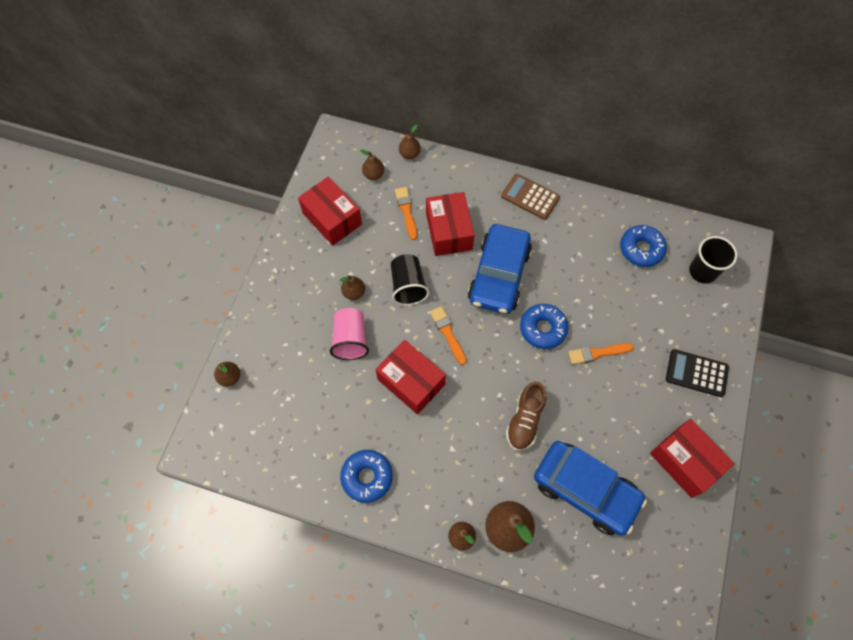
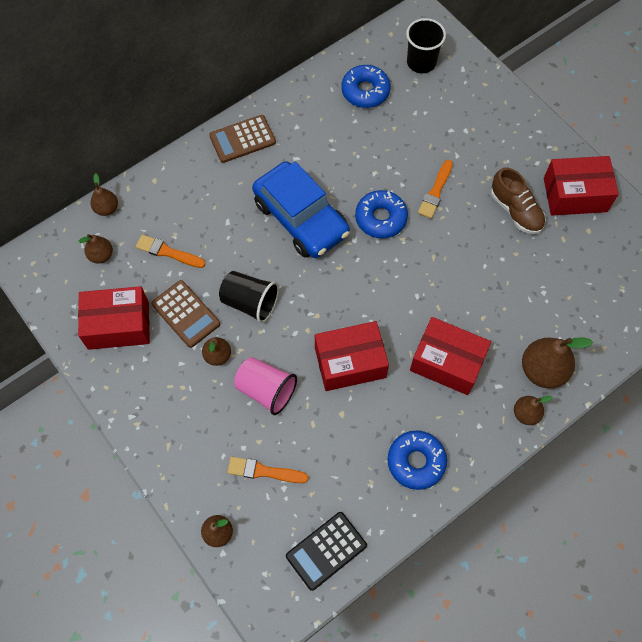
camera: 55 degrees left, 0 degrees up
(369, 252) = (186, 314): none -> brown calculator
(448, 333) = (325, 299): orange brush -> orange brush (264, 471)
(449, 231) = (221, 230): red box -> red box (447, 362)
(525, 420) = (456, 291): brown shoe -> brown shoe (515, 211)
(585, 490) = (549, 286): blue car -> none
(696, 373) = (507, 132): black calculator -> black calculator (326, 550)

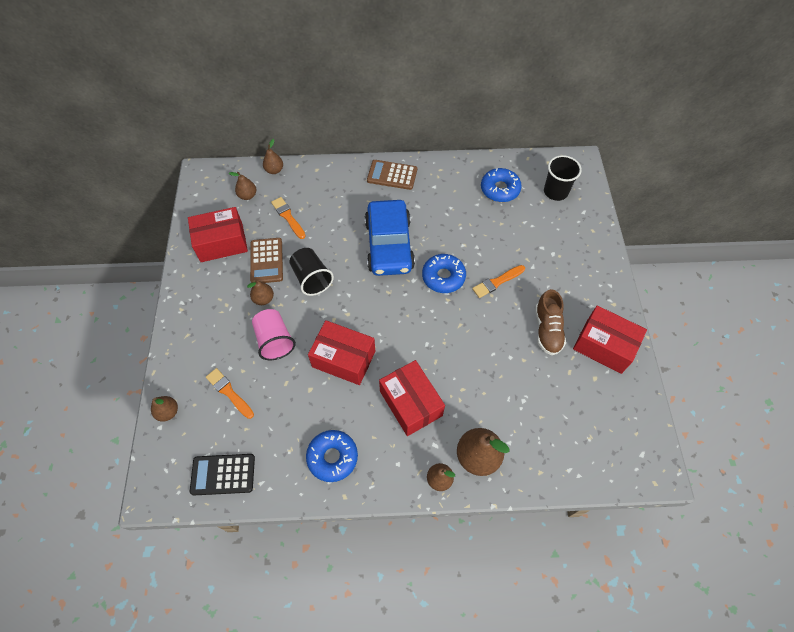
camera: 35 degrees right, 5 degrees down
(118, 325) = (222, 243): red box -> red box turned 45 degrees counterclockwise

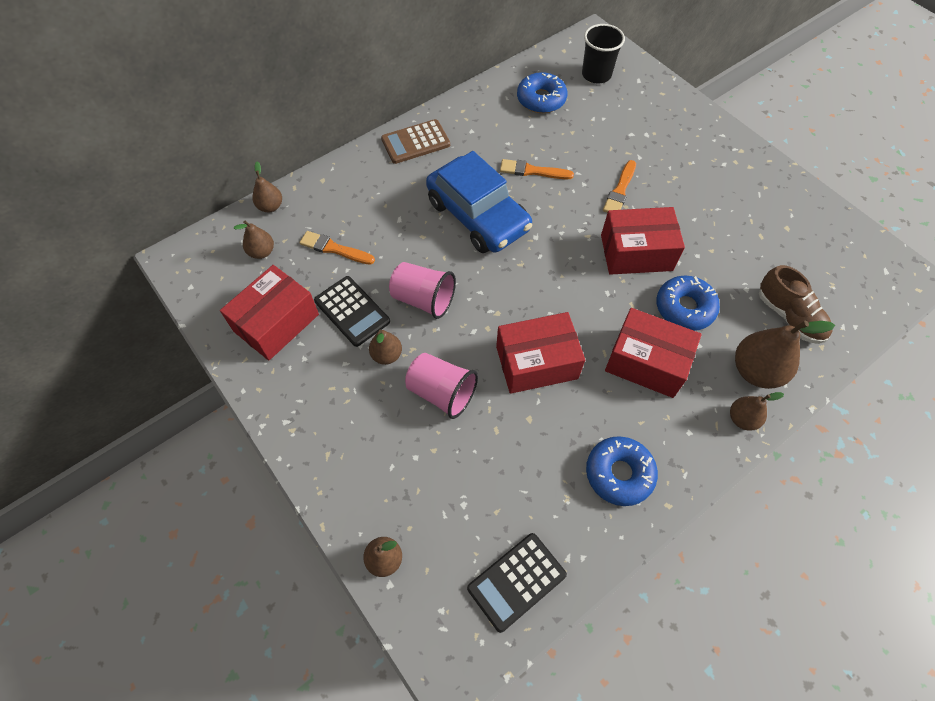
camera: 35 degrees left, 0 degrees up
(229, 392) = (439, 485): orange brush -> orange brush (532, 171)
(266, 261) = (352, 311): brown calculator -> black calculator
(312, 278) = (423, 299): black cup -> pink cup
(443, 277) = (563, 216): blue donut -> blue donut (684, 308)
(547, 330) = (707, 208): brown shoe -> brown shoe (789, 316)
(604, 346) = (768, 193): red box -> red box (636, 252)

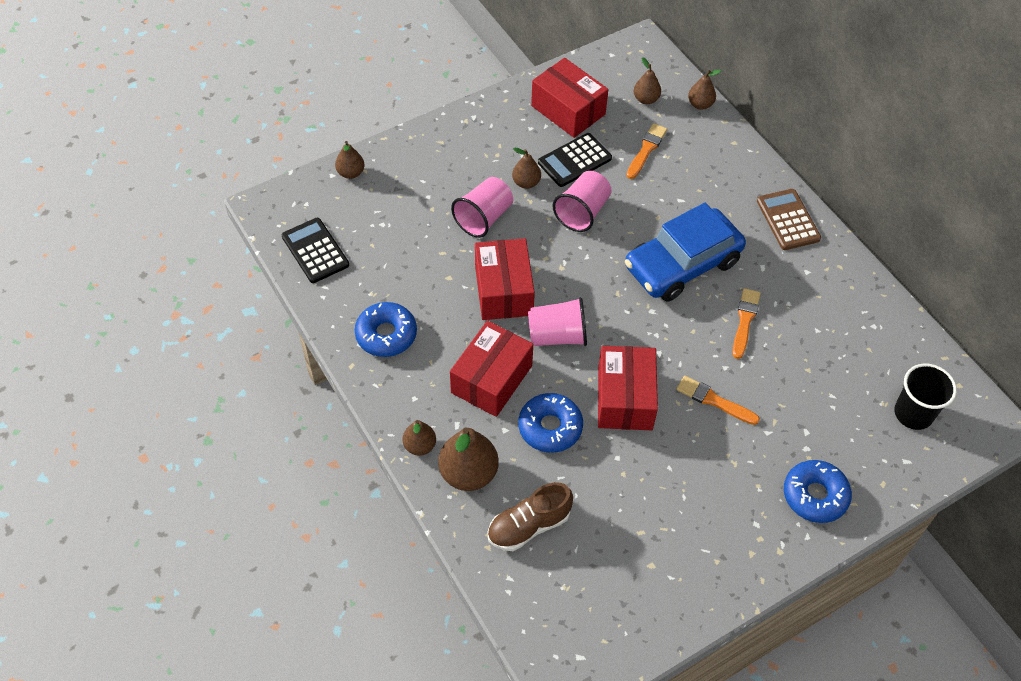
camera: 95 degrees right, 5 degrees down
(541, 99) = (862, 346): blue donut -> blue donut (815, 495)
(581, 310) = (557, 336): none -> pink cup

